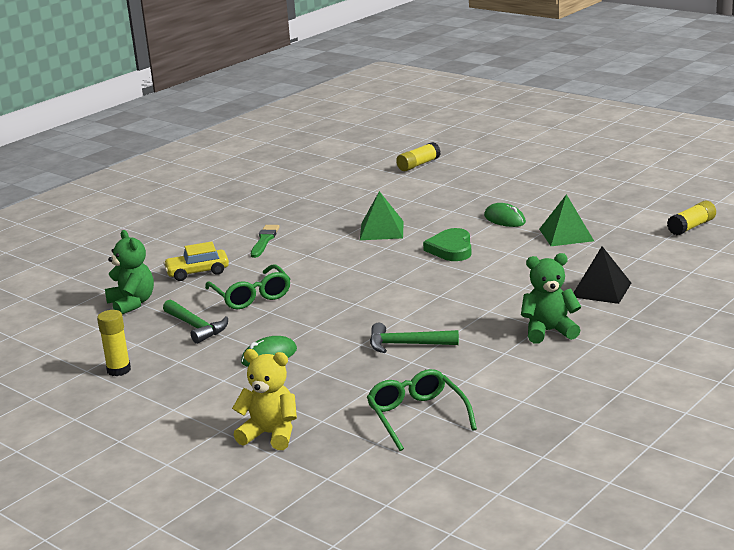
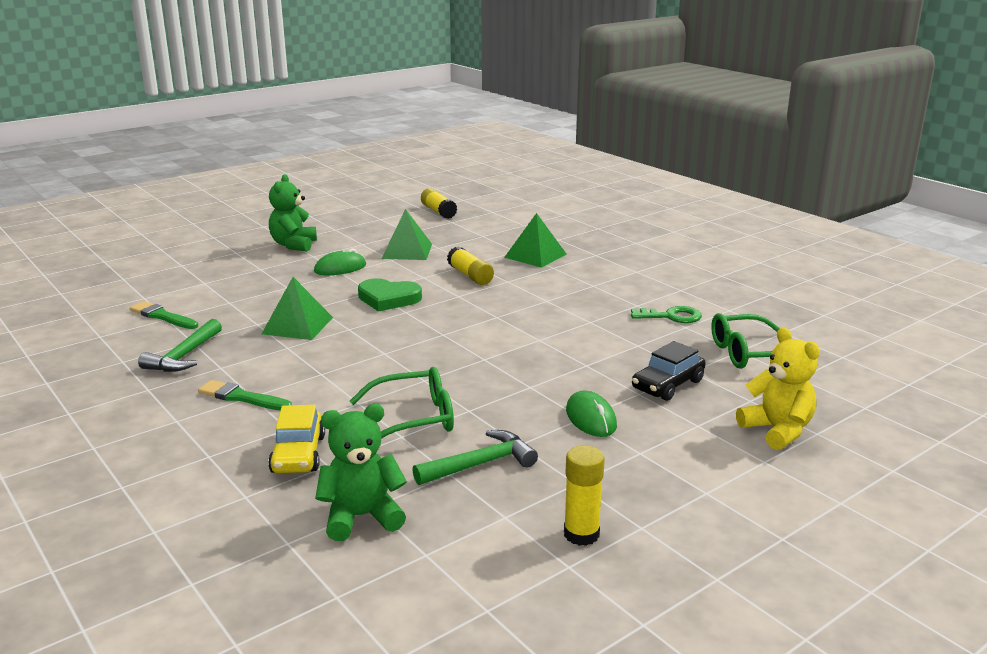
camera: 80 degrees left, 0 degrees up
(270, 434) = (777, 430): yellow teddy bear -> yellow teddy bear turned 120 degrees clockwise
(336, 381) = (667, 385): none -> black car
(374, 188) = (162, 316): none -> green brush
(406, 344) = (600, 343): green hammer -> green hammer (184, 356)
(418, 165) = (124, 287): yellow glue stick -> yellow glue stick (470, 275)
(485, 372) = (671, 316): none -> green key
(549, 331) = (605, 283): green teddy bear -> green teddy bear (294, 245)
(601, 290) = (535, 255): black pyramid -> green pyramid

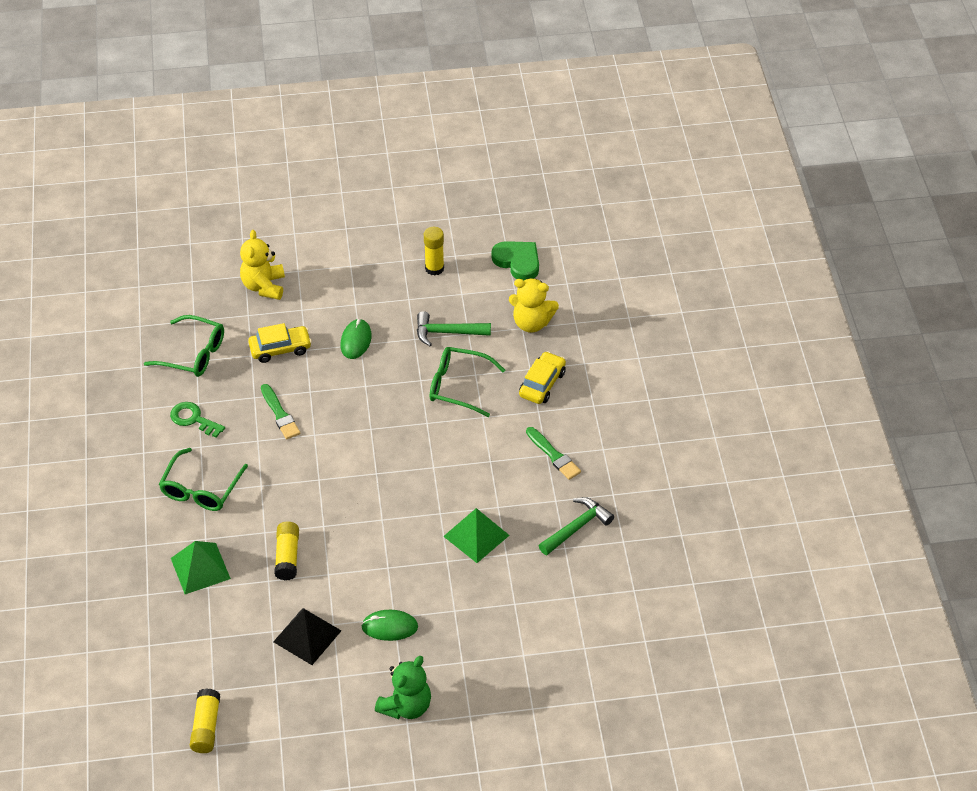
camera: 150 degrees left, 25 degrees up
(162, 316) = (577, 601): green brush -> green brush (280, 414)
(361, 517) = (531, 323): green teddy bear -> yellow teddy bear
(388, 299) = (382, 547): green heart -> green heart (517, 262)
(407, 251) = (307, 636): green pyramid -> black pyramid
(596, 285) = (201, 489): none -> green glasses
(667, 385) = (280, 349): black car -> yellow car

